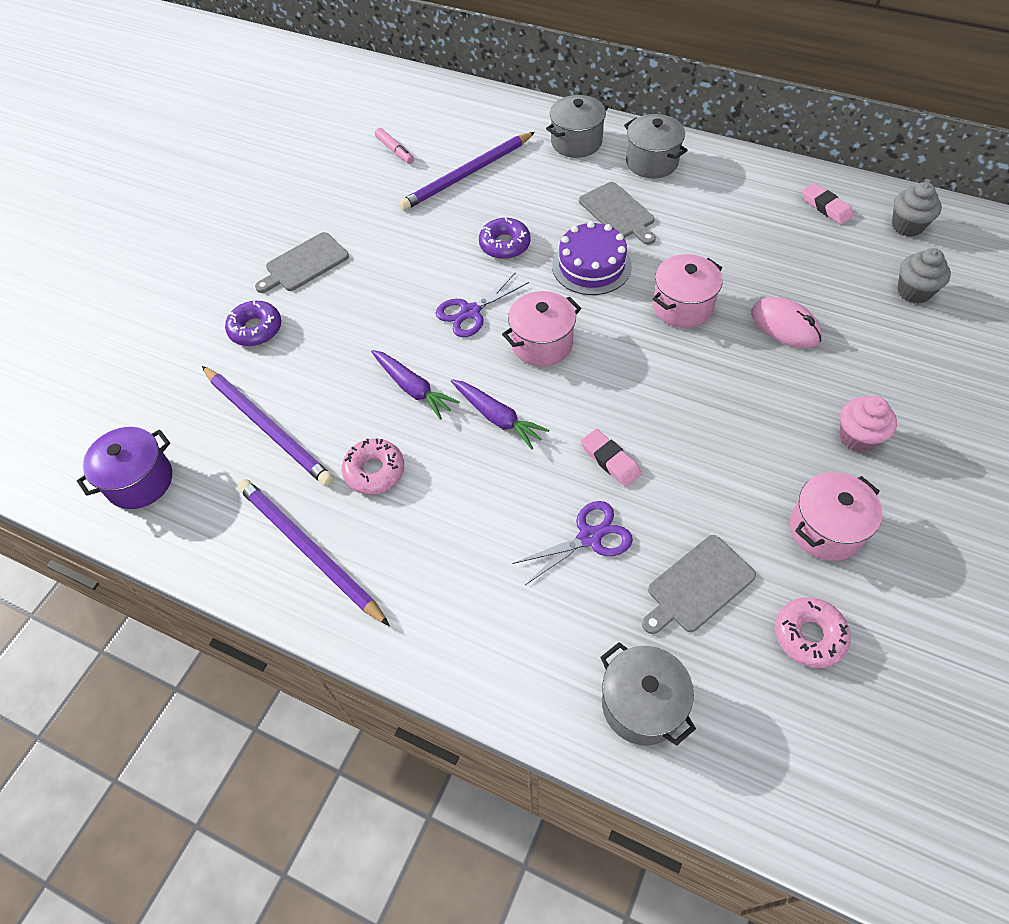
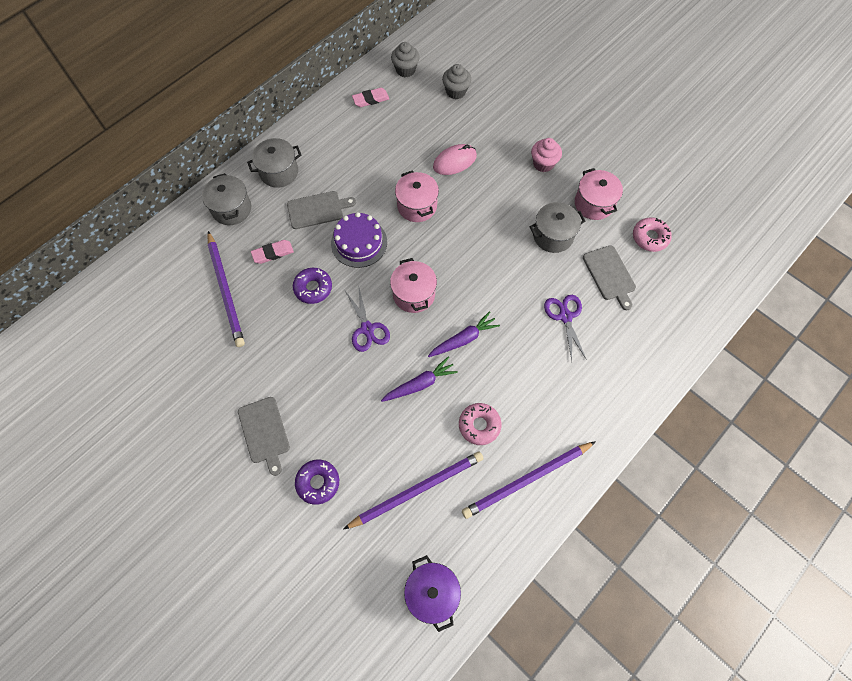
camera: 75 degrees left, 10 degrees up
(395, 150) = (168, 334): pink marker -> none
(610, 460) = (517, 287): pink eraser -> pink eraser (273, 253)
(642, 704) = (668, 326): grey pot -> grey pot (553, 236)

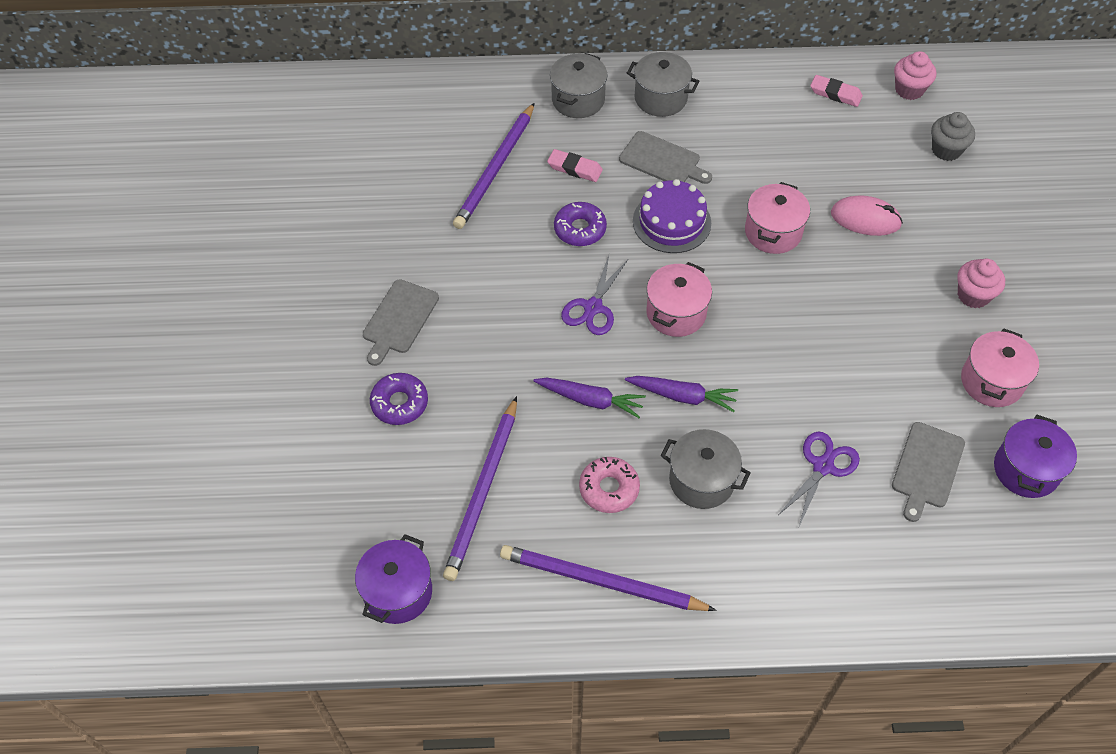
camera: 45 degrees right, 10 degrees down
(405, 70) = (909, 90): grey cupcake -> pink cupcake
(417, 489) = (483, 491): purple pencil -> purple pencil turned 90 degrees clockwise
(553, 236) = (901, 376): grey pot -> grey pot (701, 480)
(650, 237) = (1026, 470): pink donut -> purple pot

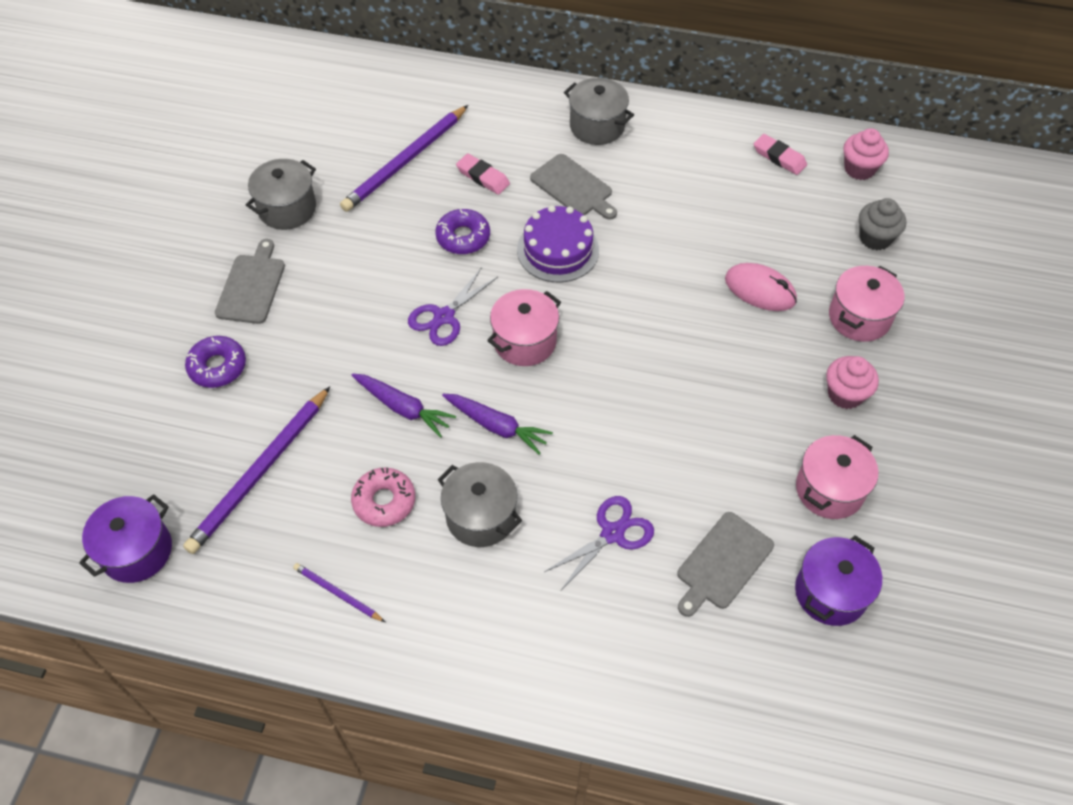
camera: 15 degrees right, 0 degrees up
(399, 319) = (252, 286): grey cutting board -> grey cutting board turned 150 degrees clockwise
(578, 100) = (514, 111): grey pot -> grey pot (287, 208)
(601, 581) = (337, 593): purple pencil -> purple pencil, size x0.48
(773, 232) = (657, 282): pink pot -> pink pot (859, 317)

